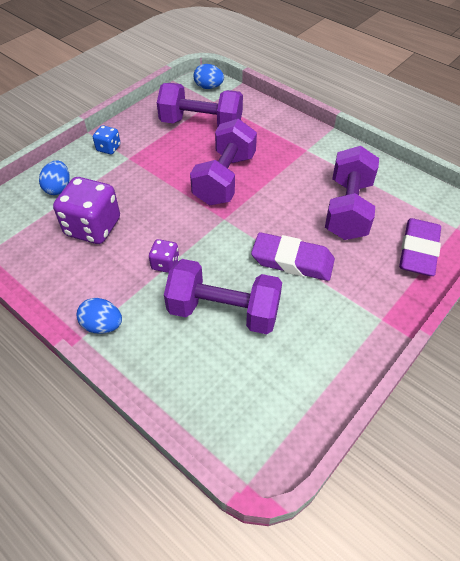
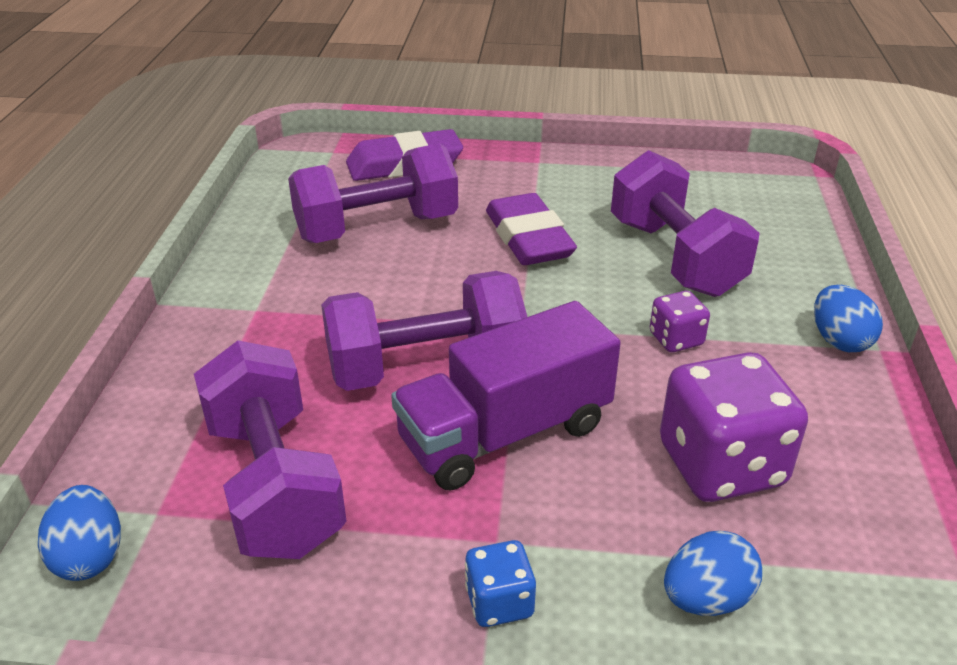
camera: 125 degrees left, 15 degrees down
(168, 182) = (505, 433): none -> purple truck

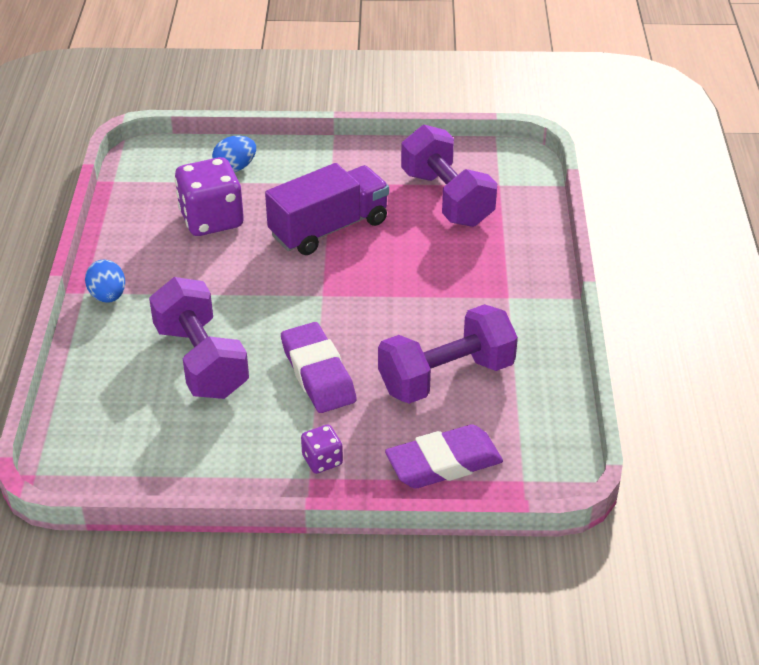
camera: 175 degrees right, 5 degrees up
(90, 556) = (519, 167): blue egg -> none
(426, 367) = (381, 263): purple dumbbell -> none
(499, 602) = (327, 162): blue dice -> none
(676, 339) = (218, 291): purple dice -> purple dice (322, 460)

